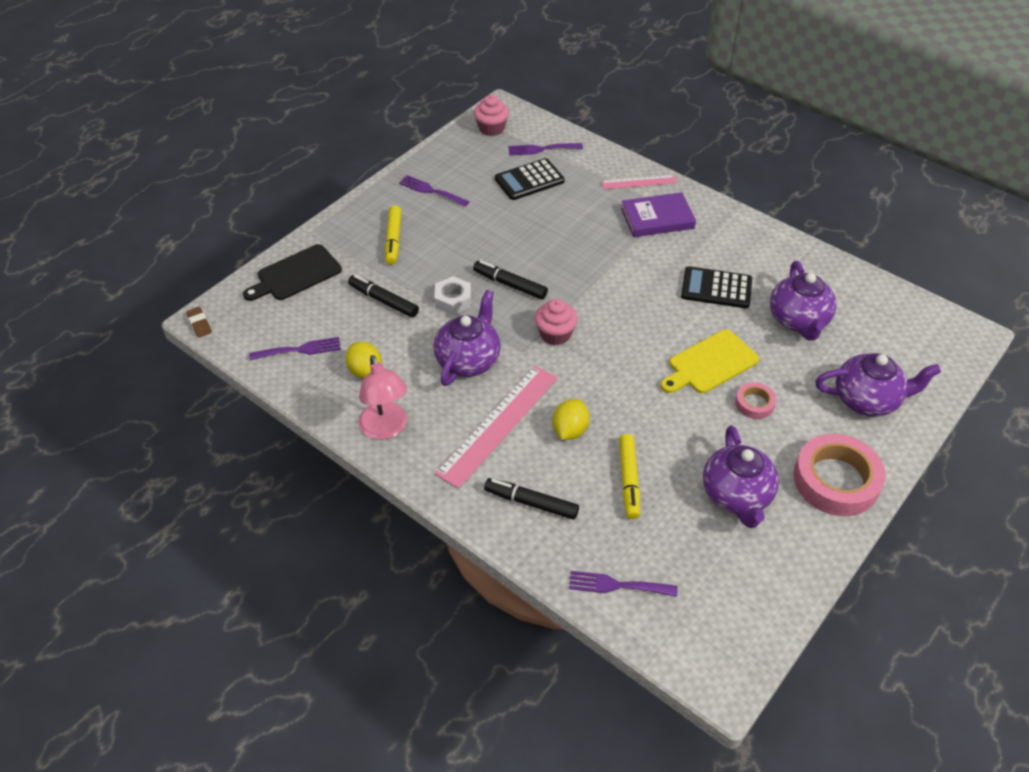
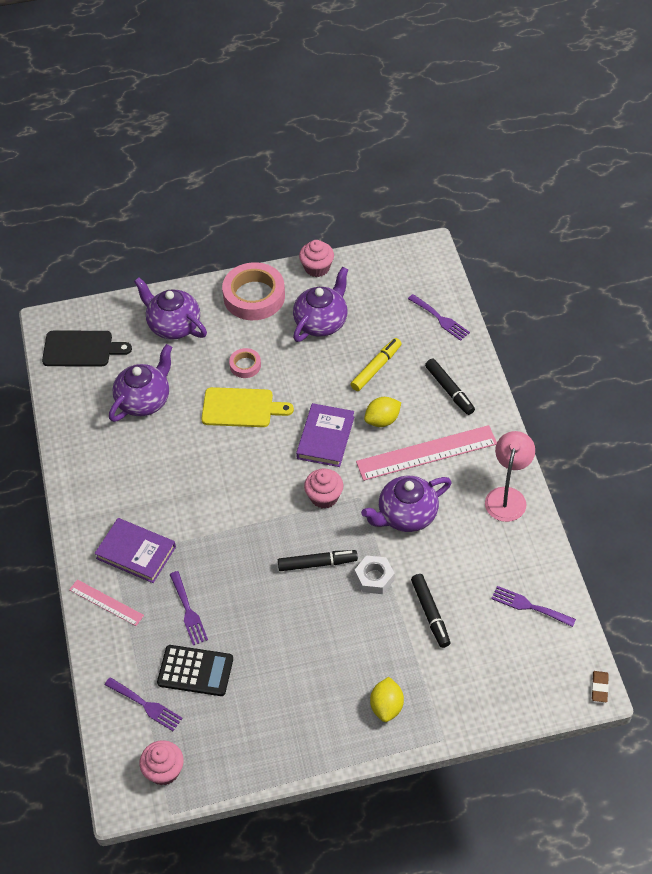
camera: 140 degrees left, 5 degrees up
(296, 274) = (486, 692): black cutting board -> black cutting board (81, 349)
(365, 371) = (490, 553): yellow lemon -> yellow lemon (386, 706)
(393, 239) = (373, 678): yellow marker -> none
(431, 191) = (294, 719): purple fork -> purple fork (188, 611)
(510, 285) = (317, 563): black marker -> black marker turned 75 degrees counterclockwise
(606, 383) = (325, 437): none -> purple book
(716, 288) = (168, 460): black calculator -> none
(816, 560) = (317, 268): none -> pink cupcake

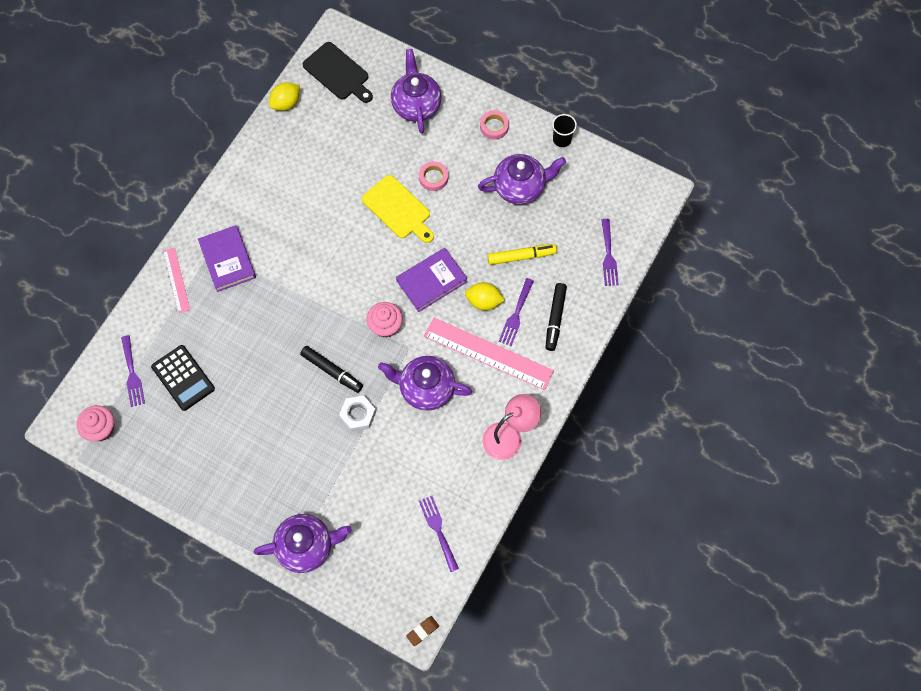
camera: 40 degrees right, 15 degrees up
(144, 400) = (341, 149): purple teapot -> purple teapot (306, 546)
(188, 611) = (219, 332): purple fork -> purple fork (516, 315)
(254, 296) = (494, 126): pink tape -> pink tape, size x0.49
(317, 268) = (562, 139): pink cupcake -> black cup
(386, 706) = (273, 513): yellow lemon -> yellow lemon (286, 103)
(430, 613) = (368, 474): black marker -> none

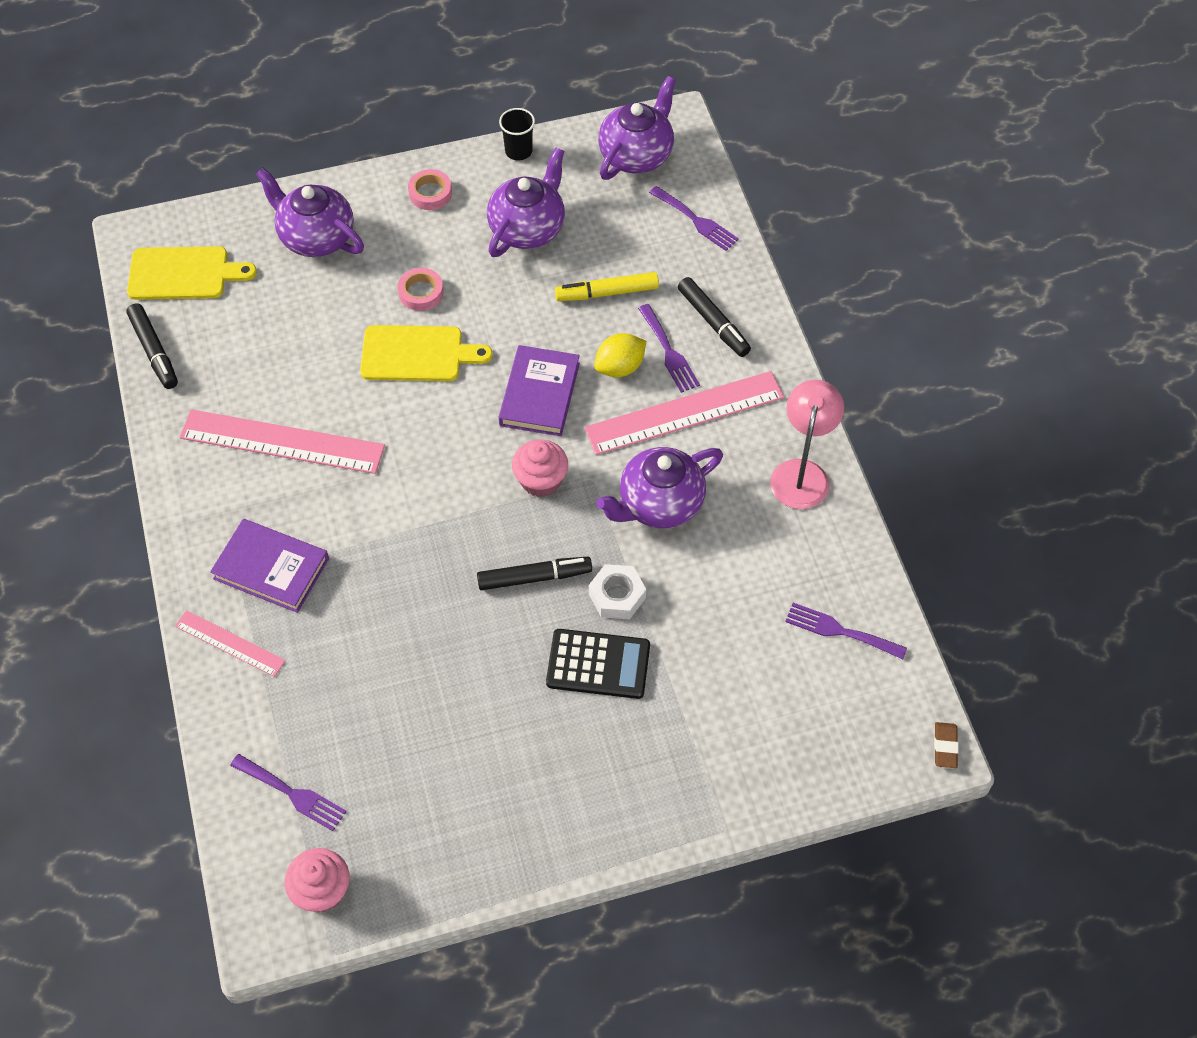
camera: 45 degrees left, 10 degrees down
(183, 378) = (363, 740): black calculator -> black calculator (598, 664)
(286, 103) = (154, 351): yellow lemon -> black marker
(294, 200) = (282, 441): none -> pink ruler
(306, 546) = (720, 783): purple teapot -> purple teapot (637, 155)
(338, 73) = (183, 274): black cutting board -> yellow cutting board
(521, 256) = (607, 293): yellow marker -> yellow marker turned 135 degrees counterclockwise

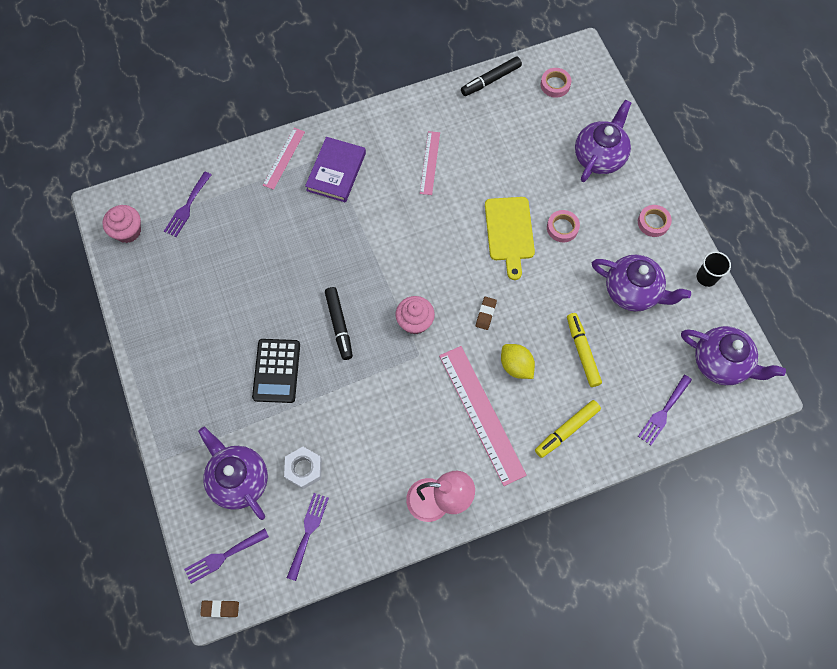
camera: 85 degrees right, 10 degrees up
(183, 274) = (555, 85): yellow cutting board -> pink tape
(282, 441) = (430, 163): pink ruler -> pink ruler, size x0.55
(539, 394) = (486, 314): purple book -> brown eraser
(617, 596) = (328, 378): white nut -> white nut (303, 469)
(659, 504) = (402, 401): purple teapot -> purple teapot (238, 479)
(669, 352) = (534, 399): purple fork -> purple fork (223, 556)
(713, 322) = (567, 430): black marker -> yellow marker

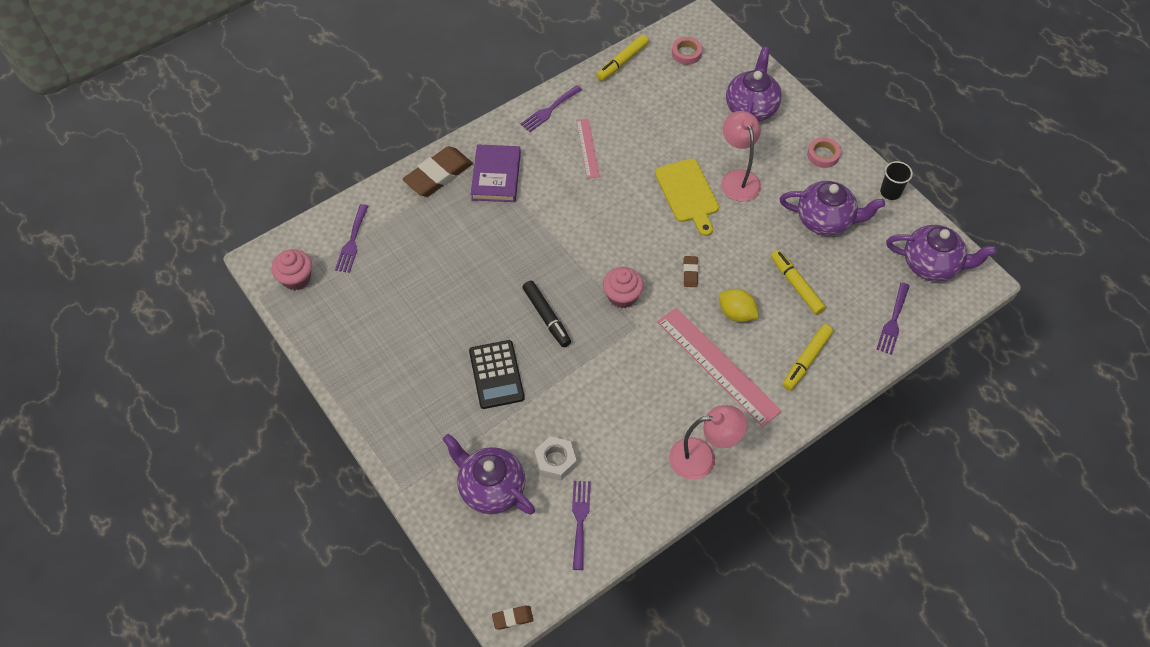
camera: 15 degrees left, 10 degrees down
(223, 556) = (499, 566): purple fork -> purple fork (549, 110)
(284, 158) = (438, 175): pink ruler -> brown eraser
(491, 80) = (622, 61): black marker -> yellow marker
(562, 228) = (738, 178): pink tape -> pink lamp

